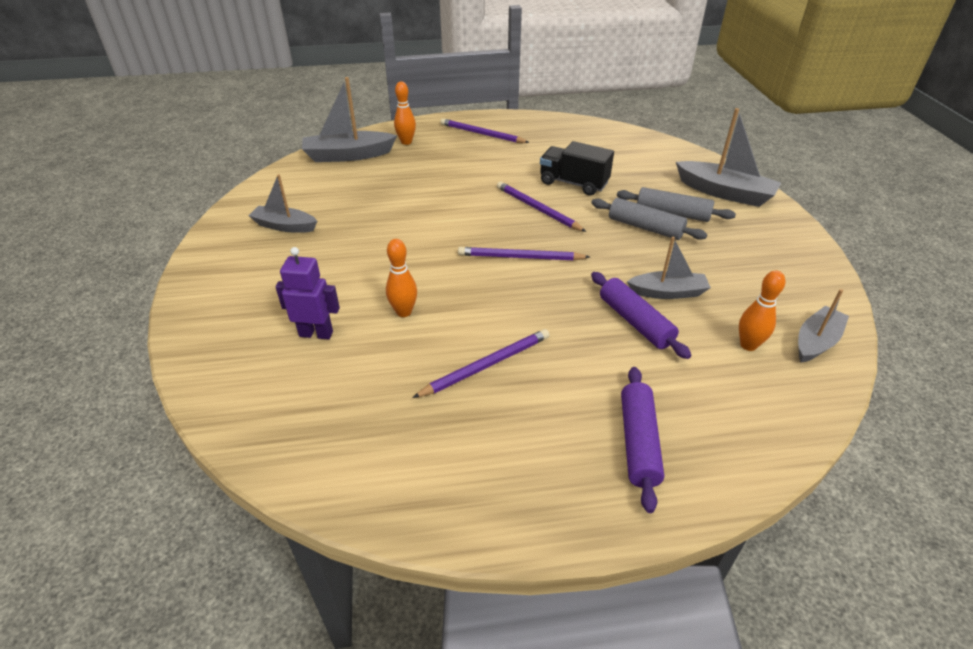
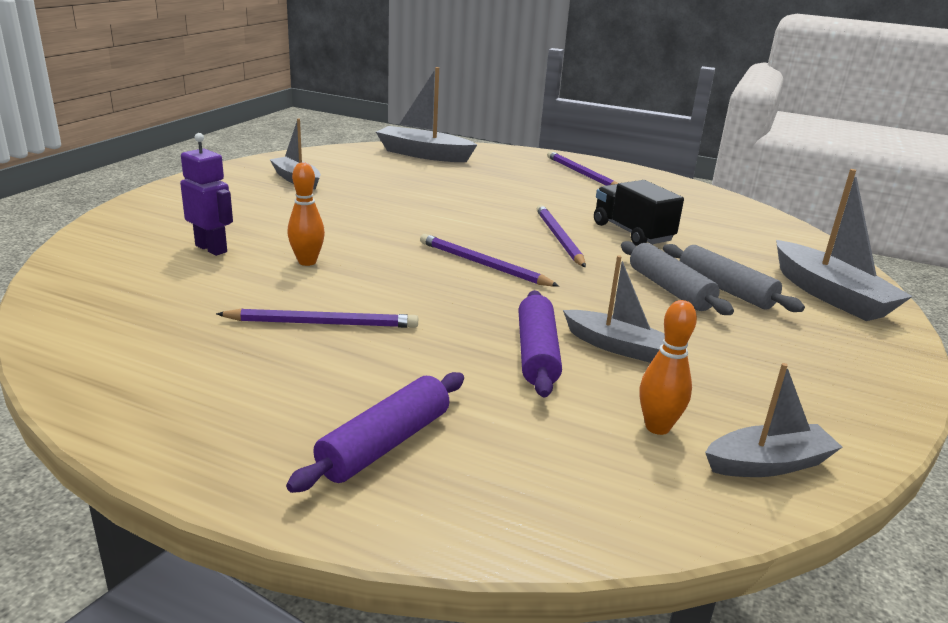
camera: 30 degrees right, 15 degrees down
(406, 142) = (493, 160): orange bowling pin -> none

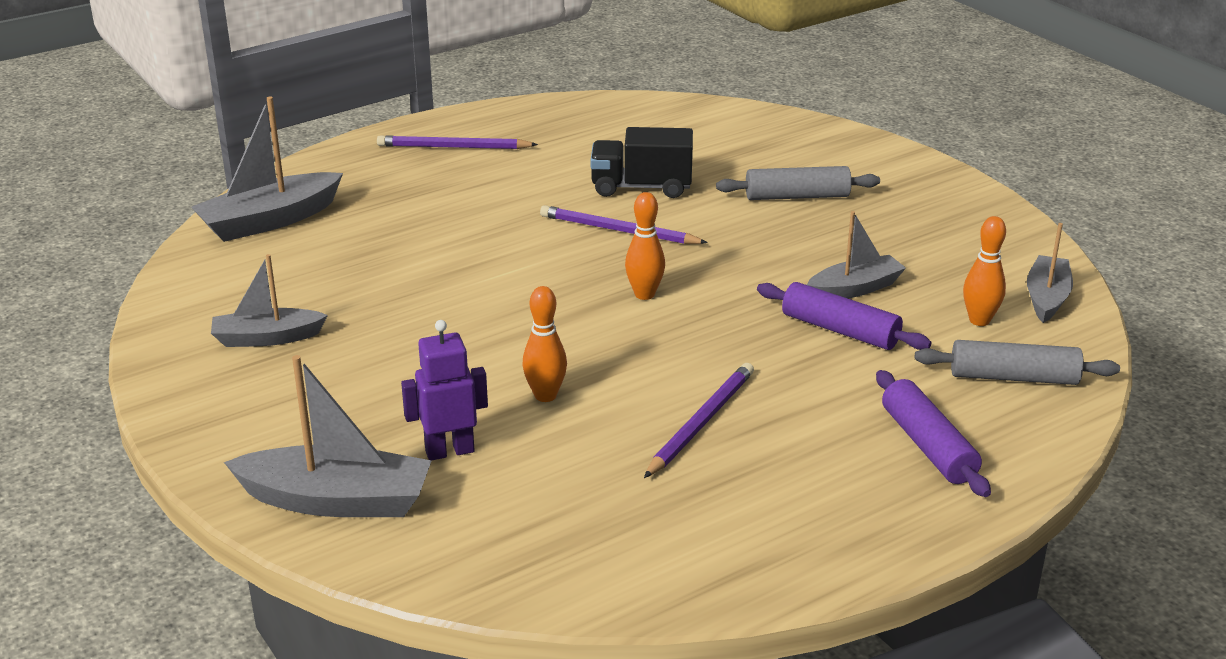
camera: 55 degrees left, 5 degrees up
(483, 265) = (644, 294): purple pencil -> orange bowling pin
(669, 289) = (775, 221): grey rolling pin -> grey rolling pin (1013, 377)
(830, 295) = (844, 156): grey boat -> grey boat (336, 500)

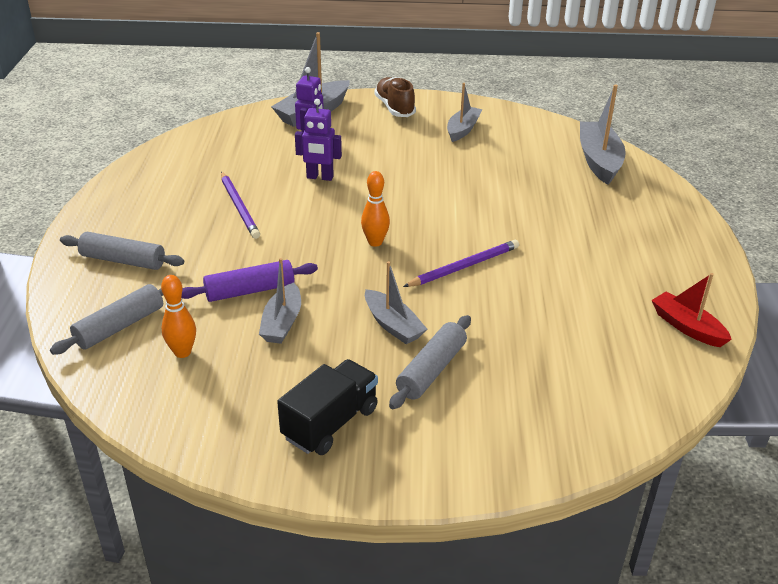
camera: 125 degrees right, 5 degrees up
(240, 425) = (394, 108): none -> brown shoe
(454, 147) = (661, 252): purple pencil -> none
(545, 395) = (320, 177): orange bowling pin -> purple robot
(571, 115) = (687, 327): none -> red boat
(641, 187) = (520, 303): black truck -> black truck (330, 423)
(928, 446) = (123, 260): purple rolling pin -> grey rolling pin
(1046, 298) = (160, 403): grey boat -> grey boat (393, 325)

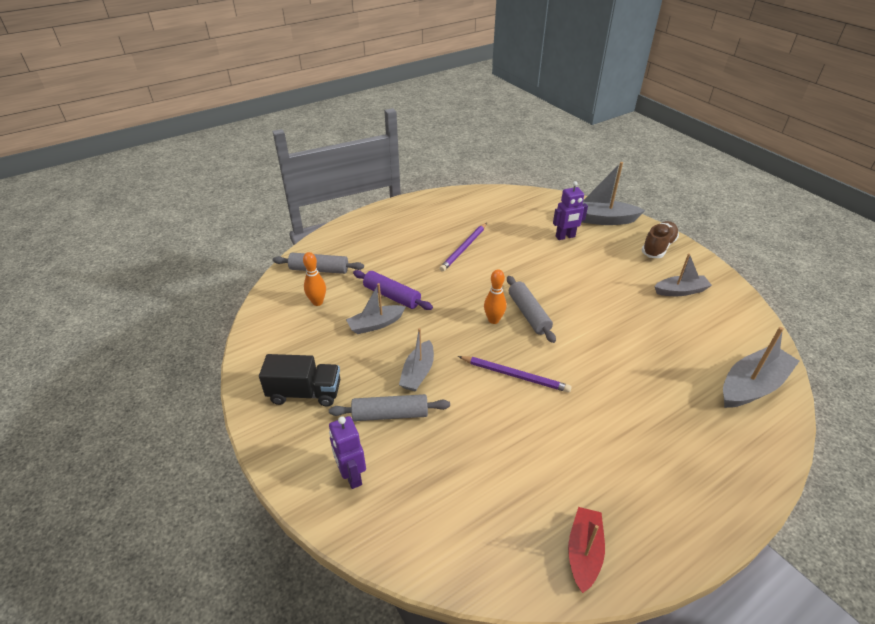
camera: 55 degrees right, 5 degrees up
(123, 260) = (372, 239): grey rolling pin -> grey rolling pin (528, 314)
(320, 177) = (533, 260): purple robot -> purple robot (351, 476)

